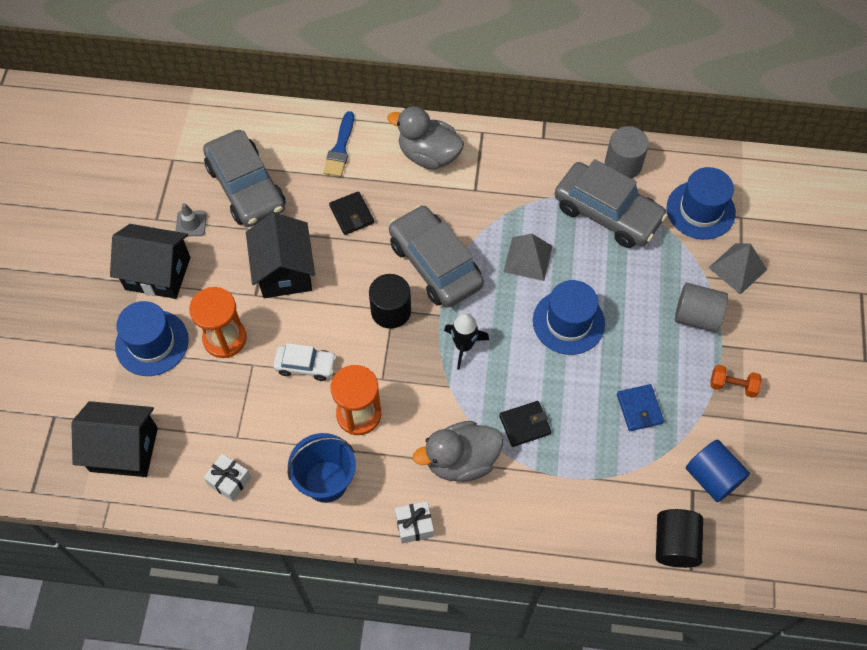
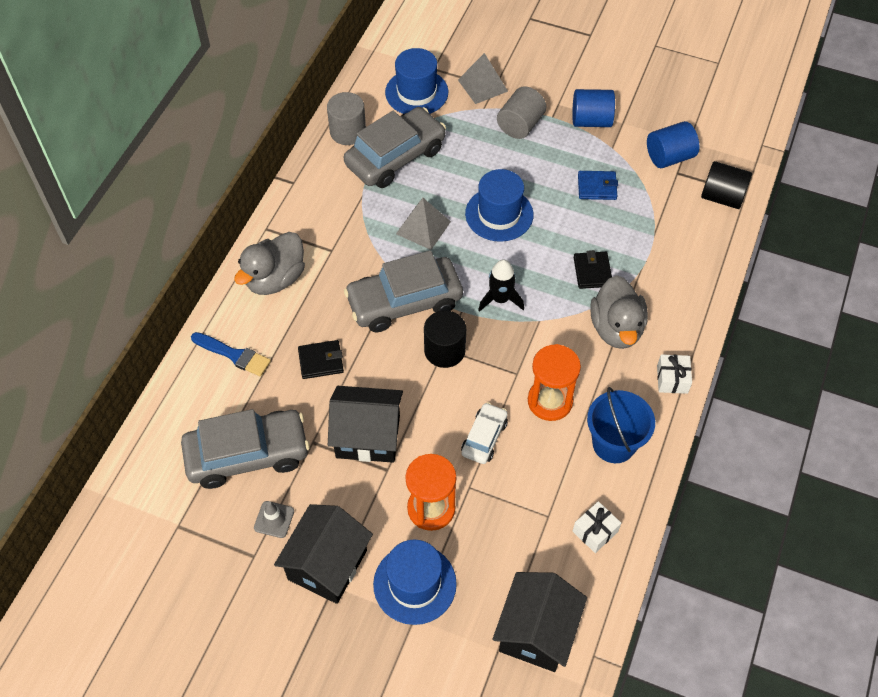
camera: 75 degrees left, 5 degrees down
(732, 385) = (591, 120): orange dumbbell -> blue cylinder

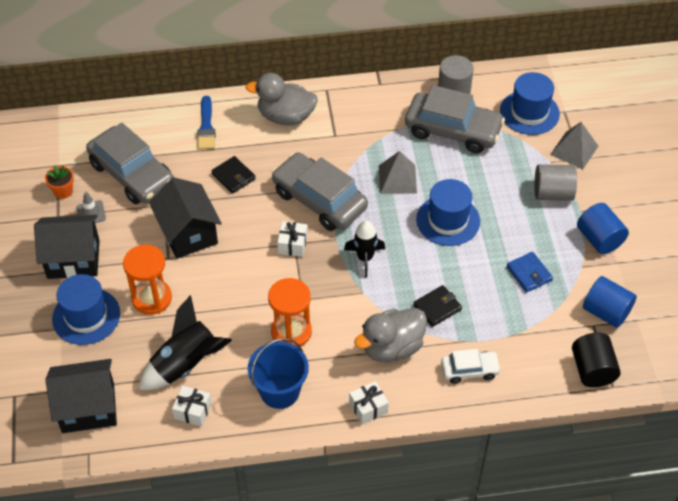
camera: 60 degrees right, 5 degrees down
(221, 535) = (63, 191): none -> orange flower pot
(444, 350) = (292, 244): black cylinder -> white gift
(484, 437) = (231, 304): white car -> white car (469, 370)
(534, 513) = (185, 364): none -> black rocket

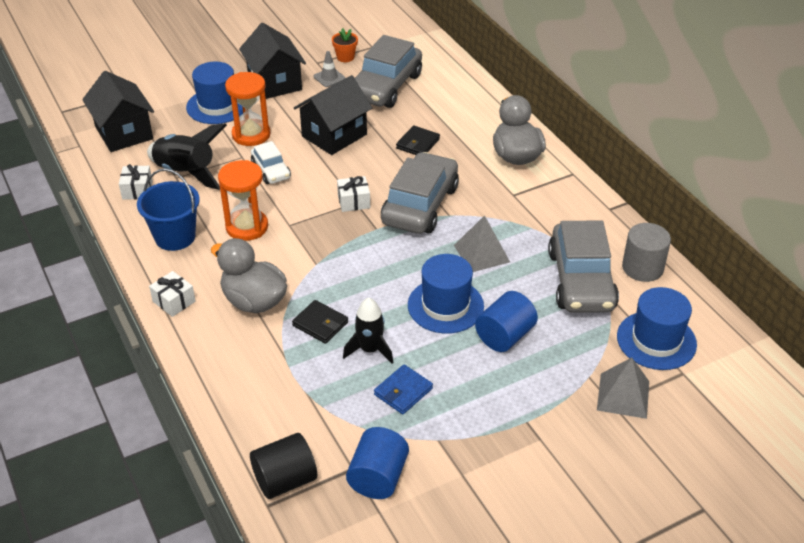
camera: 70 degrees right, 10 degrees down
(206, 127) = (469, 112): blue brush -> none
(365, 258) = (361, 254): black rocket -> black rocket (370, 350)
(469, 370) = (246, 368): white car -> white car (271, 170)
(552, 193) = (539, 388): grey cylinder -> none
(599, 239) = (491, 449): blue cylinder -> blue cylinder (505, 336)

